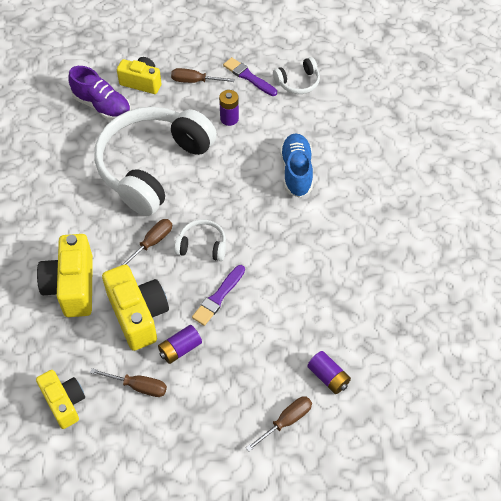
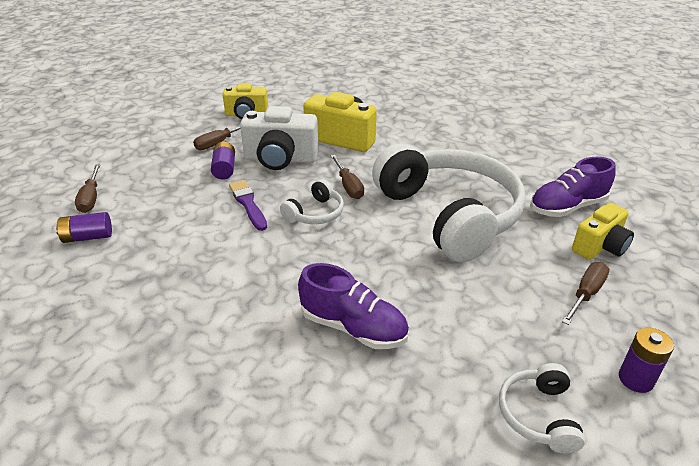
camera: 120 degrees right, 20 degrees down
(138, 315) = (280, 159): yellow camera -> white camera
(229, 118) = (493, 300): purple battery -> purple battery (635, 379)
(249, 77) = (575, 355): purple brush -> none
(296, 172) = (353, 327): blue shoe -> purple shoe

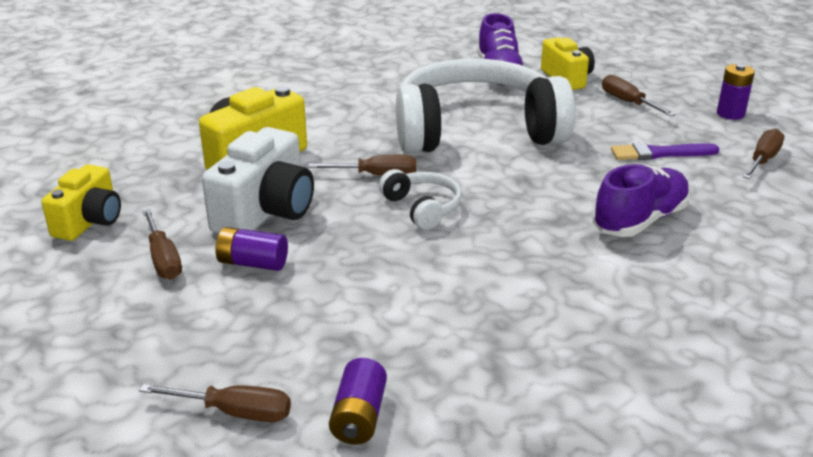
camera: 70 degrees left, 5 degrees down
(248, 204) = (366, 254): purple brush -> purple brush (660, 153)
(538, 415) = (763, 160): white headphones -> brown screwdriver

